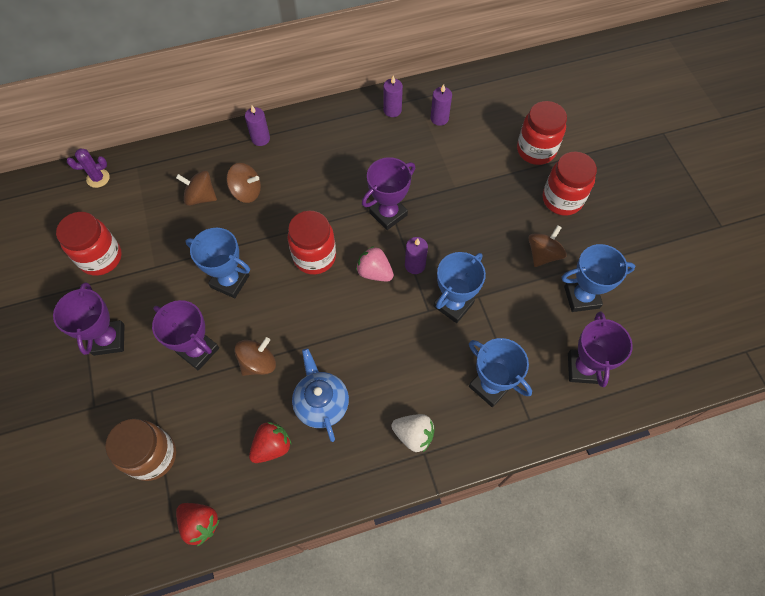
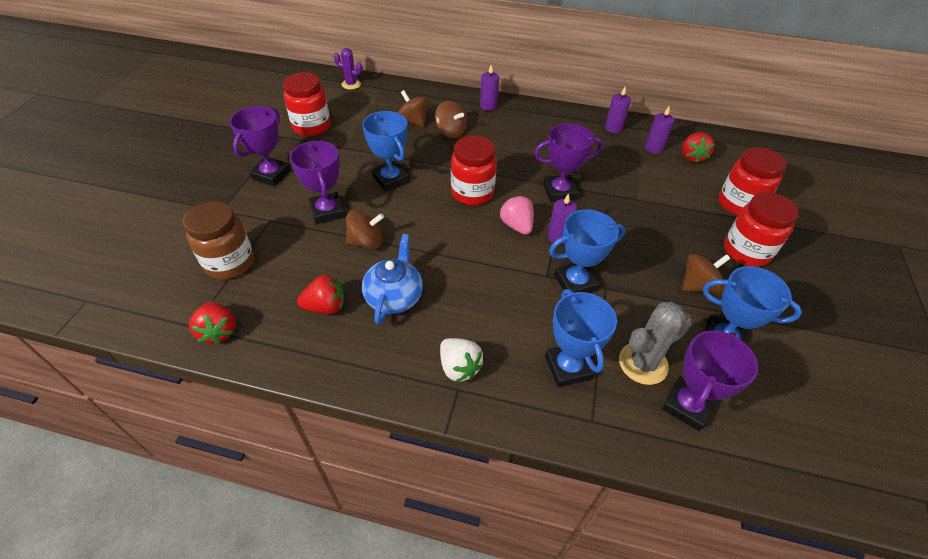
camera: 30 degrees right, 15 degrees down
(475, 113) = (691, 157): none -> red strawberry
(539, 350) = (643, 363): none -> grey cactus

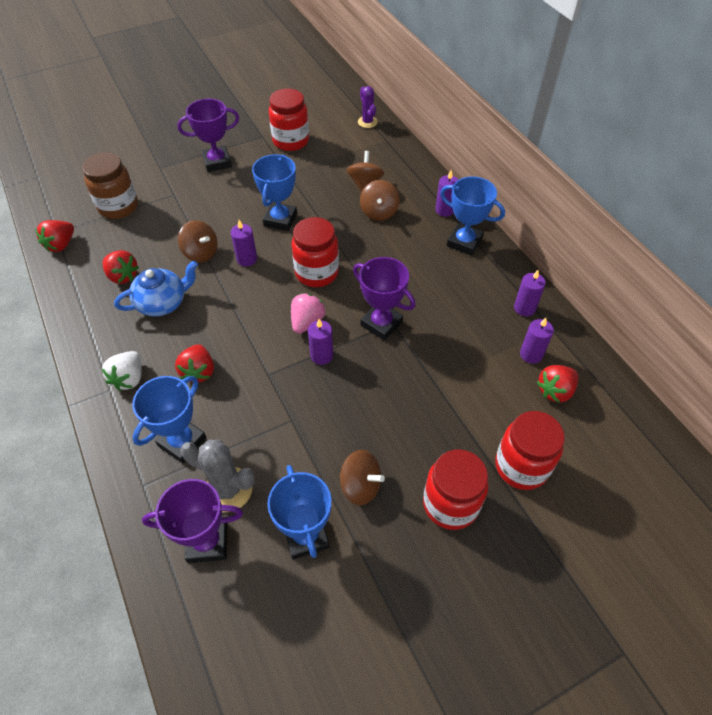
camera: 50 degrees right, 5 degrees up
(327, 211) = (210, 213): purple trophy -> none
(409, 220) = (247, 259): none -> purple candle
(501, 315) = (199, 372): none -> red strawberry
(575, 282) = (278, 396): blue trophy -> blue trophy (464, 242)

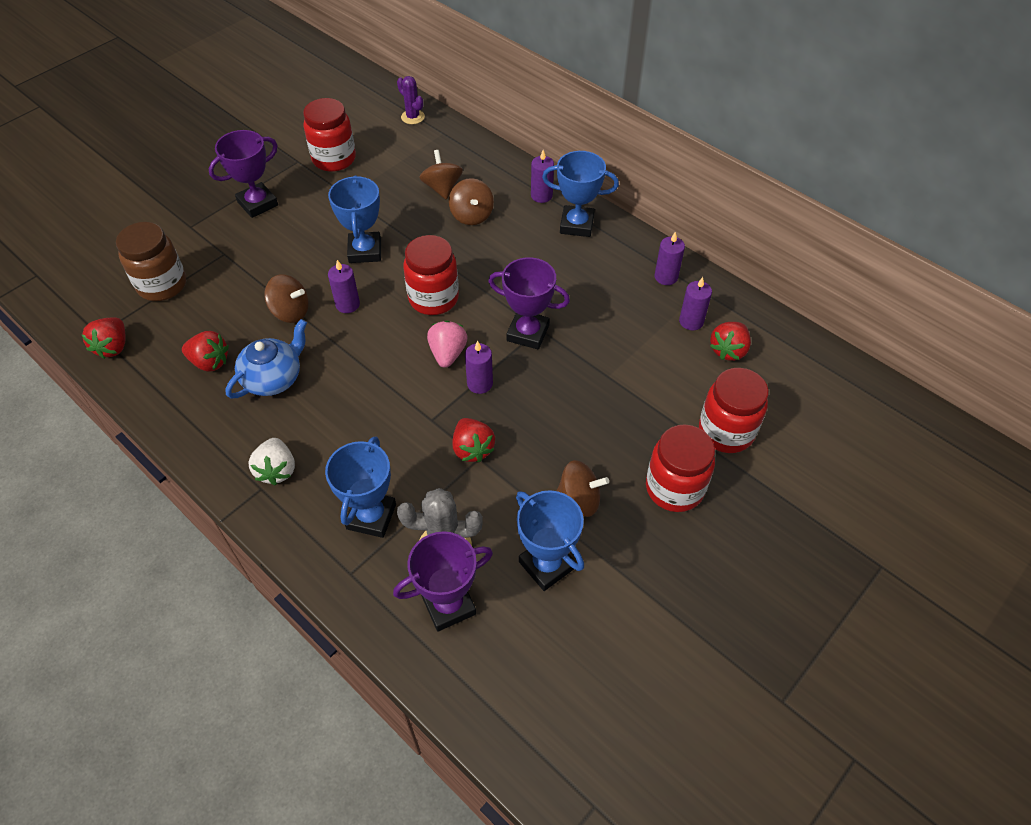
camera: 20 degrees left, 0 degrees up
(199, 372) = (353, 439): red strawberry -> red strawberry (472, 449)

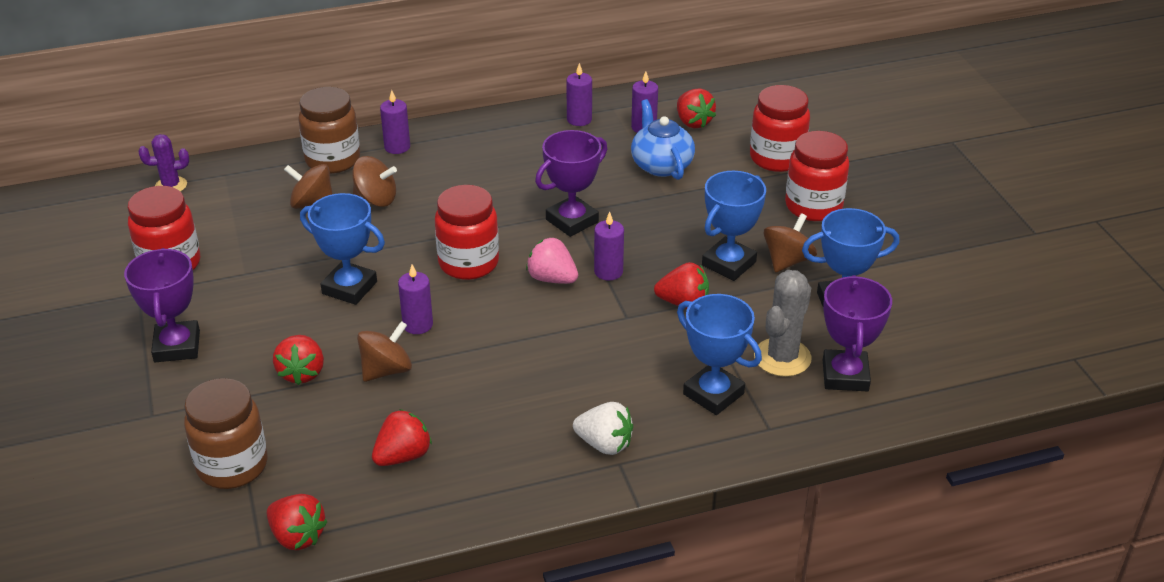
camera: 60 degrees left, 15 degrees down
(265, 272) = (302, 373): none -> red strawberry
(274, 378) = (474, 411): blue teapot -> blue teapot (661, 165)
(499, 172) = (333, 160): none -> brown jar
(576, 225) = (461, 141): blue trophy -> blue trophy (728, 264)

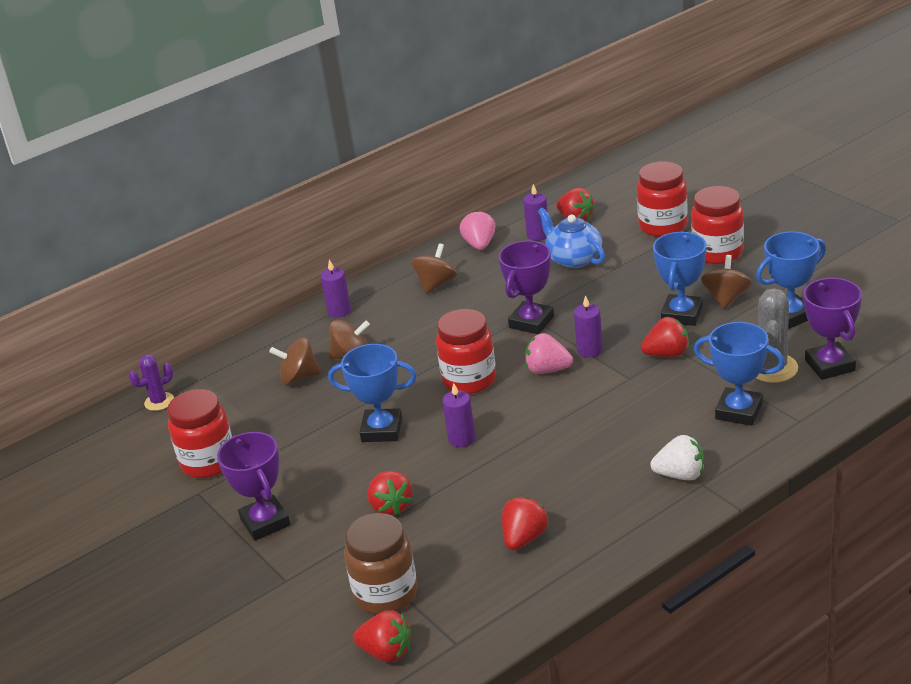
camera: 15 degrees left, 5 degrees down
(297, 536) = (482, 626): red strawberry -> red strawberry (386, 652)
(333, 160) = (290, 338): brown jar -> none
(386, 370) = (461, 481): brown spinning top -> brown spinning top (436, 284)
(579, 119) = (479, 244): purple candle -> pink strawberry

